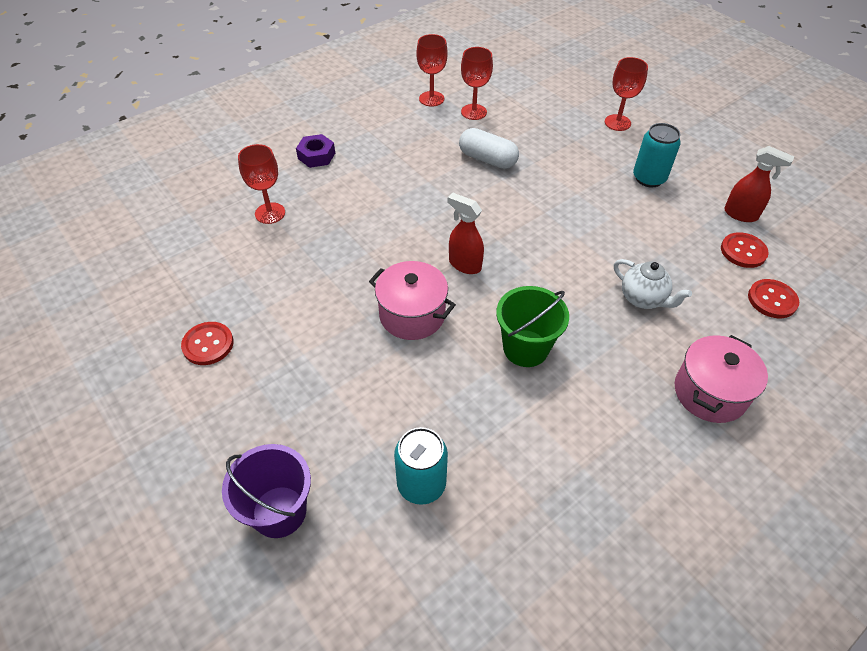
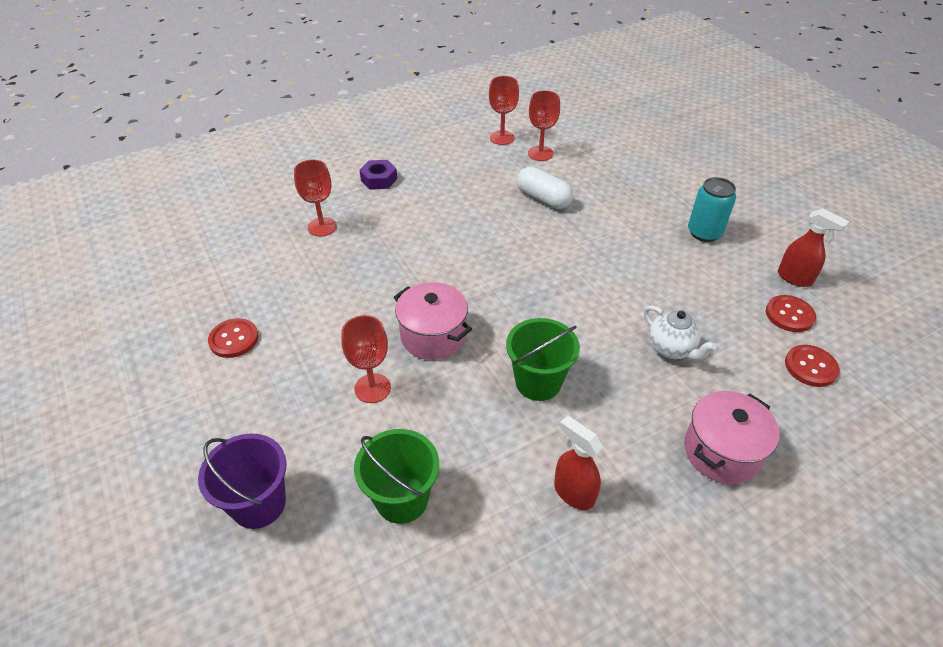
camera: 10 degrees right, 5 degrees down
(421, 484) = (402, 499): turquoise can -> green bucket
(464, 264) = (496, 294): red spray bottle -> red spray bottle (573, 493)
(617, 123) = (683, 176): red goblet -> red goblet (372, 388)

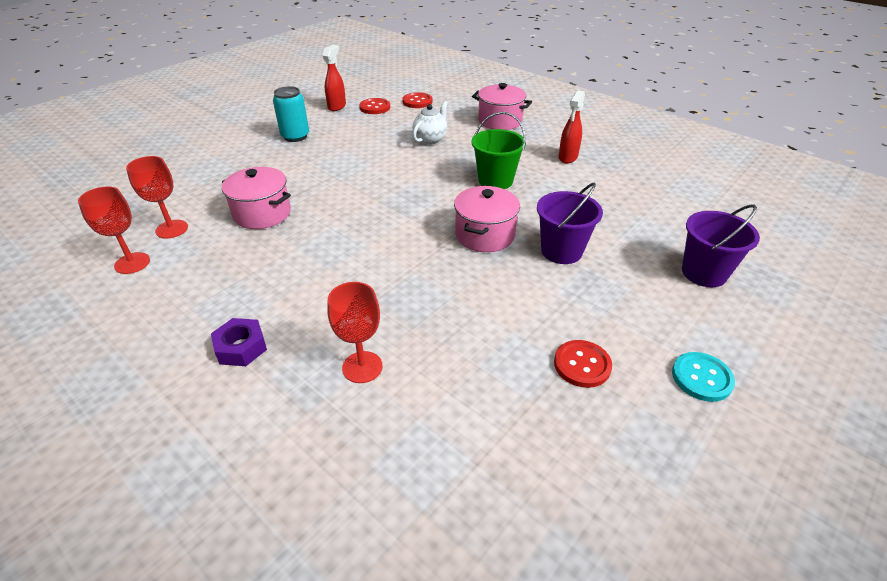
camera: 110 degrees left, 5 degrees down
(160, 410) = (701, 378): none -> turquoise button
(372, 388) = (561, 251): red goblet -> purple bucket
(402, 499) = (633, 213): green bucket -> none
(543, 198) = (262, 213): white capsule -> pink pot

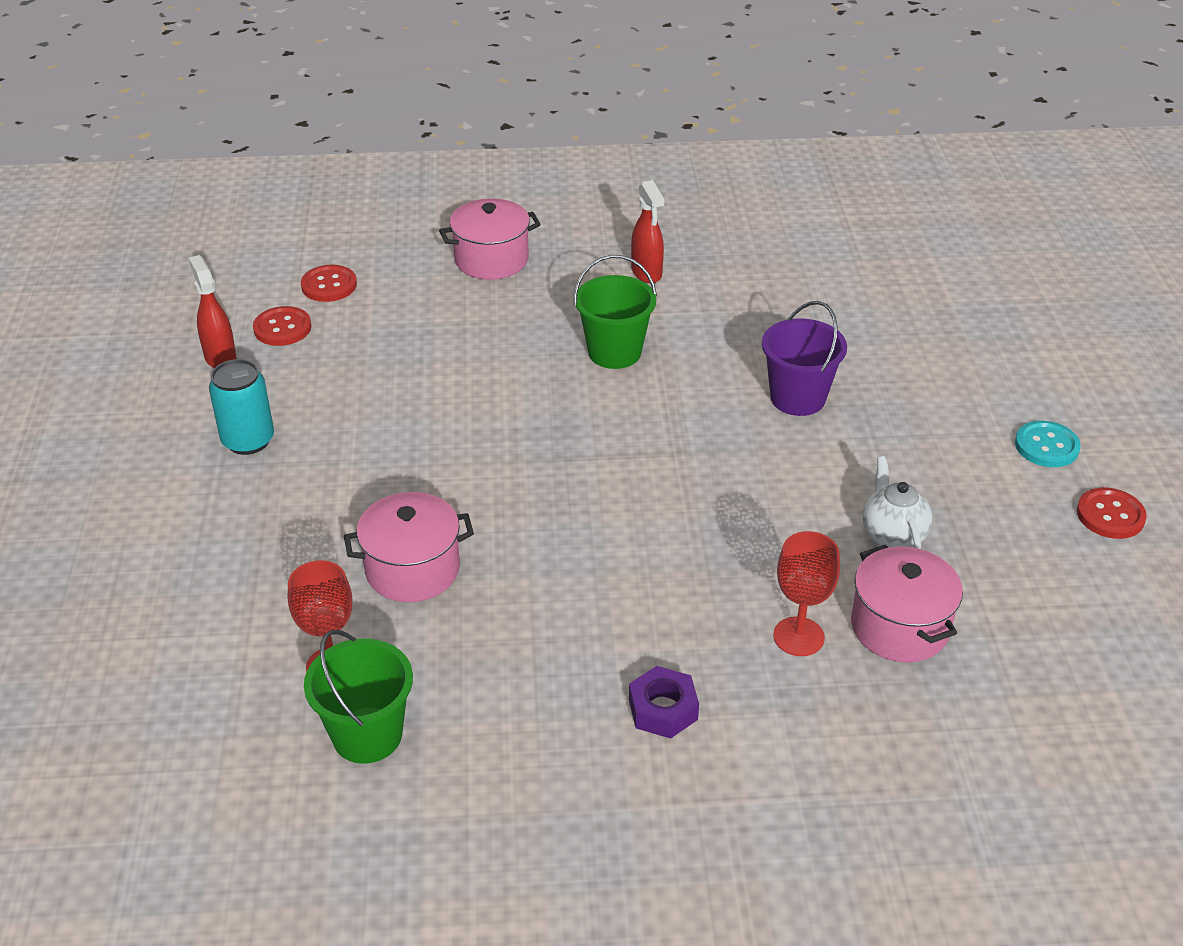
camera: 45 degrees left, 0 degrees up
(132, 263) = (367, 735): red goblet -> green bucket
(430, 139) = (447, 338): white teapot -> white teapot (892, 535)
(485, 235) = (703, 428): pink pot -> pink pot (899, 627)
(582, 365) = (958, 499): red button -> red button (1110, 515)
(704, 273) = (938, 342): purple bucket -> none

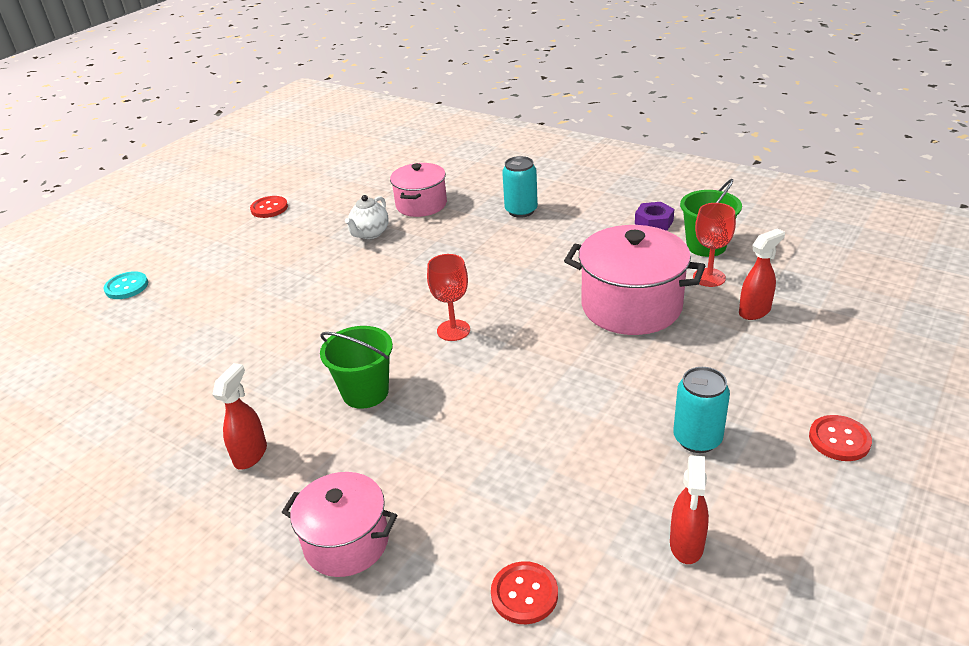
camera: 140 degrees left, 5 degrees down
(243, 630) = (755, 311): none -> red spray bottle
(282, 328) = (606, 554): red button -> red button (839, 439)
(412, 569) = (631, 306): pink pot -> pink pot, size x1.56
(663, 709) = (557, 212): purple nut -> purple nut (654, 222)
(726, 686) = (521, 211): none -> turquoise can
(797, 398) = (306, 312): purple bucket -> none
(798, 636) = (468, 215): red goblet -> red goblet (453, 330)
(1046, 446) = (238, 241): turquoise button -> turquoise button (126, 287)

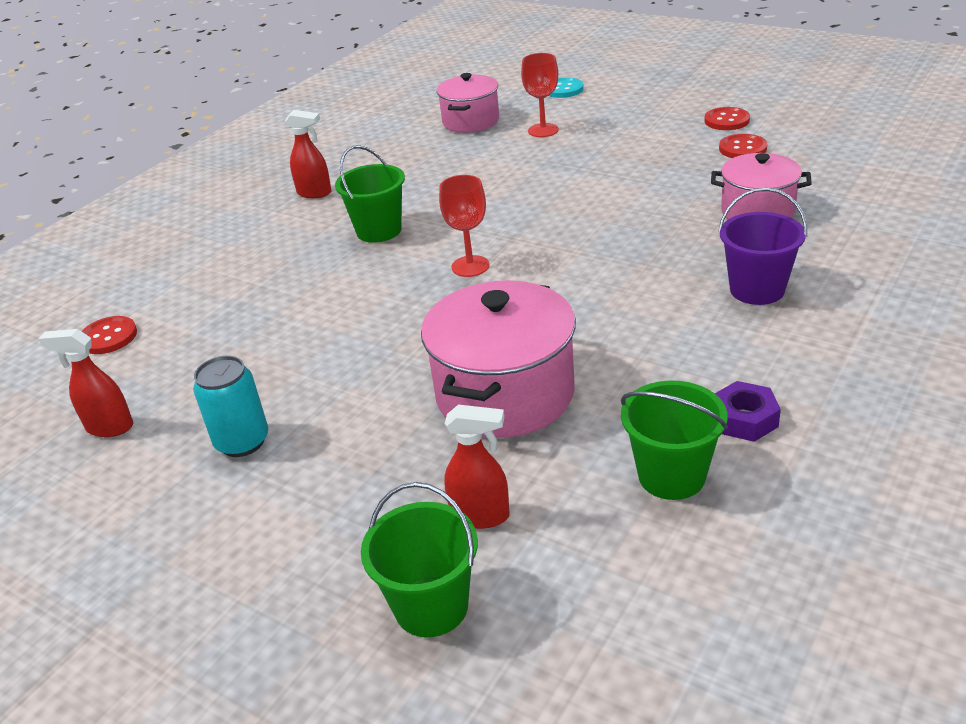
camera: 90 degrees right, 0 degrees up
(346, 542) = (201, 250): pink pot -> pink pot (471, 121)
(370, 234) = (675, 188): white teapot -> none
(521, 211) = (757, 289): turquoise can -> purple bucket
(709, 277) = (575, 473): red goblet -> red goblet (543, 130)
(755, 311) = (481, 516): red spray bottle -> red spray bottle turned 45 degrees counterclockwise
(835, 326) = (431, 606): none -> green bucket
(839, 439) = (197, 565): red button -> red button (742, 148)

